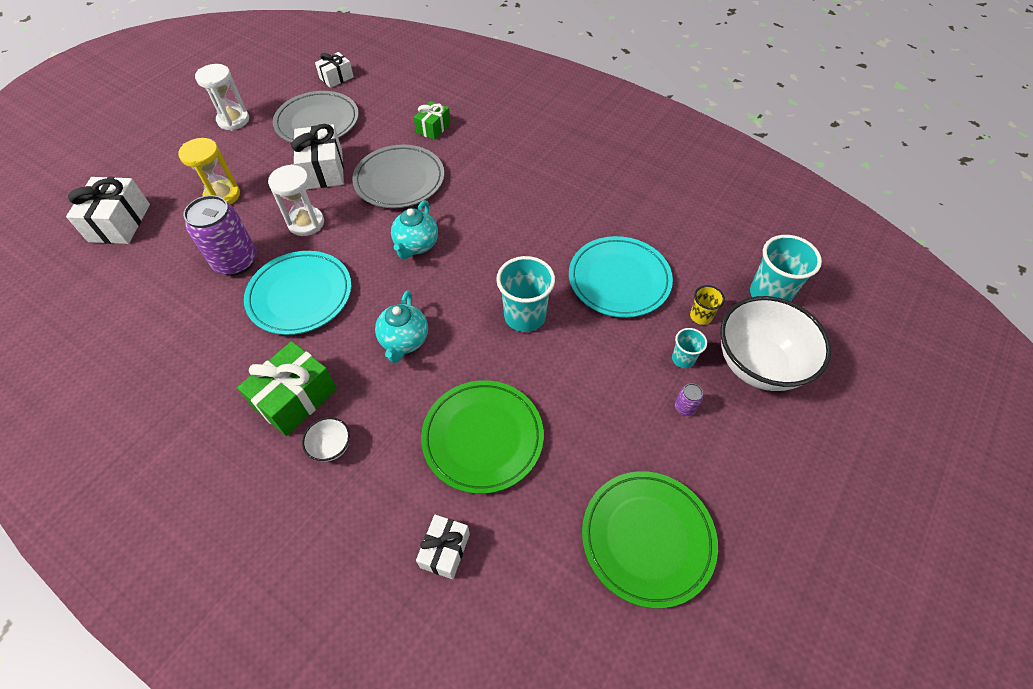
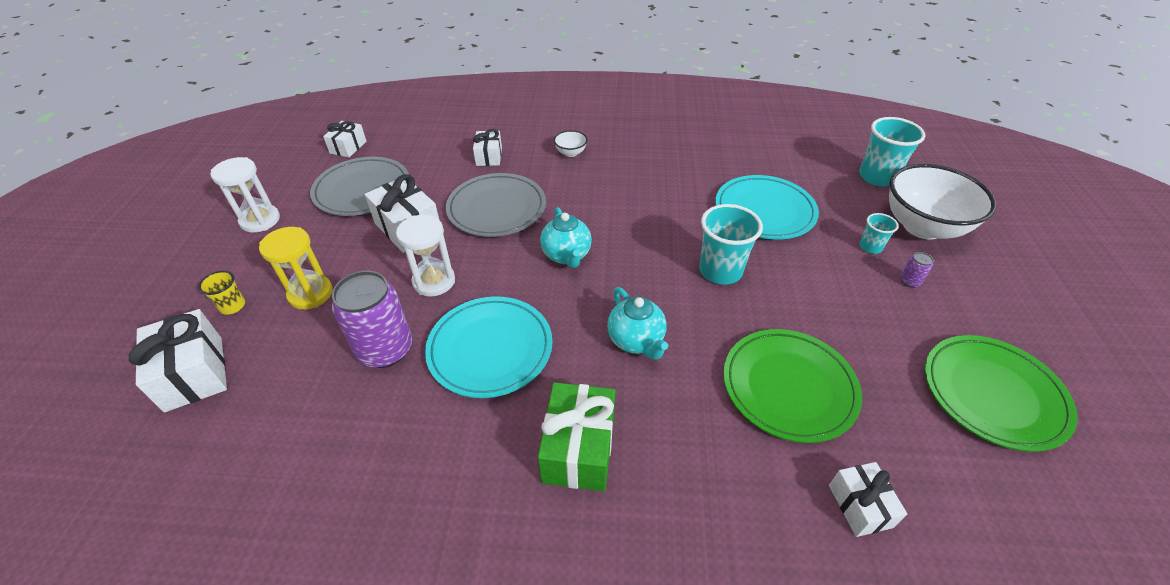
camera: 30 degrees left, 10 degrees down
(331, 447) = (661, 475): white bowl -> white bowl (571, 153)
(433, 128) = (489, 156): green gift -> white gift
(700, 316) = (849, 211): yellow cup -> yellow cup (233, 306)

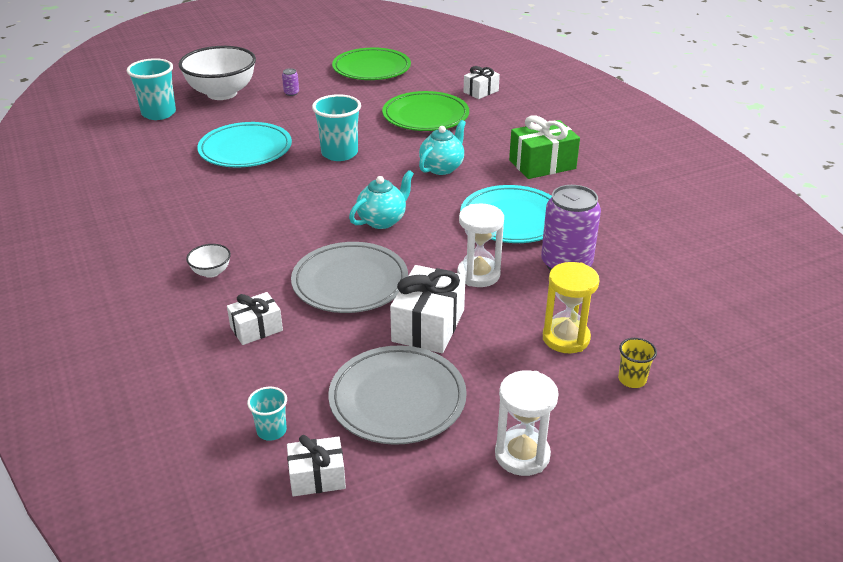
camera: 120 degrees left, 10 degrees down
(194, 373) = (701, 349): white gift -> none
(870, 247) = (262, 107): turquoise cup -> turquoise cup (271, 431)

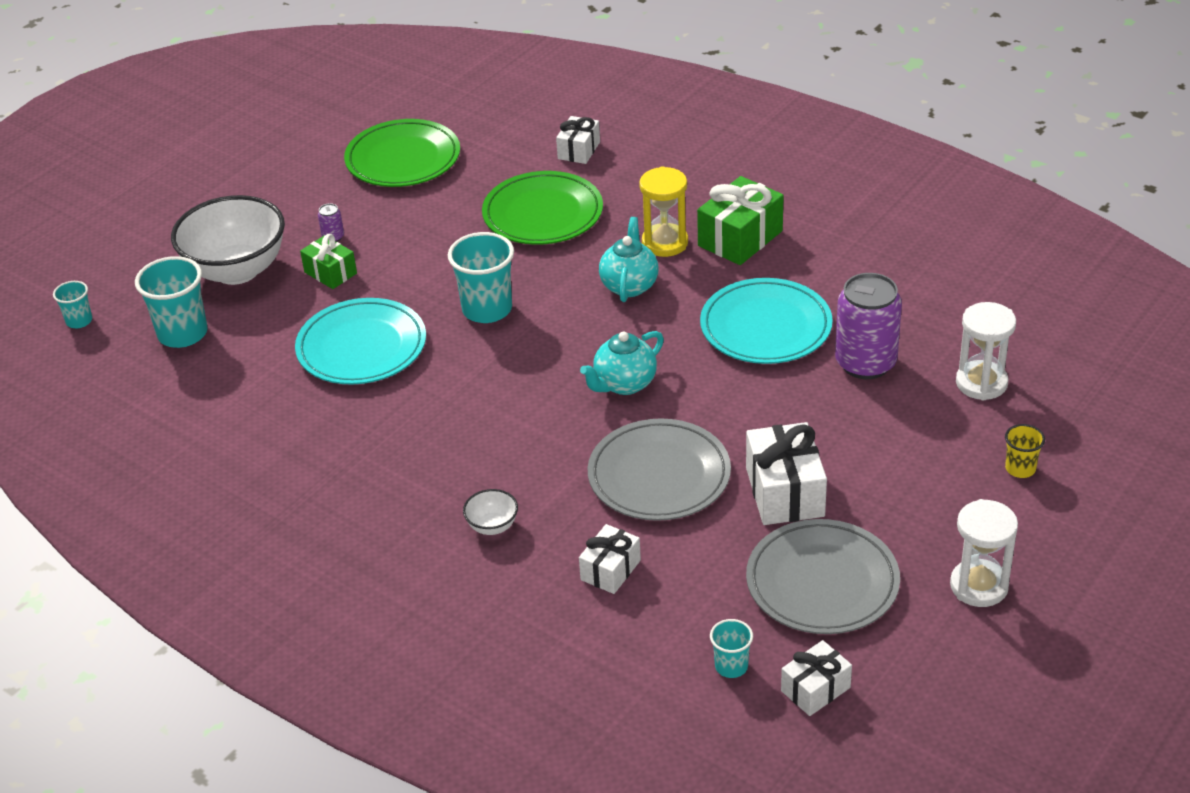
camera: 25 degrees left, 5 degrees up
(115, 92) = (79, 321): none -> turquoise cup
(270, 109) = (330, 273): none -> green gift
(382, 220) = (624, 384): turquoise teapot -> turquoise teapot turned 150 degrees counterclockwise
(478, 274) = (786, 411): white hourglass -> white hourglass (981, 383)
(566, 338) = (928, 450): yellow hourglass -> yellow hourglass (665, 243)

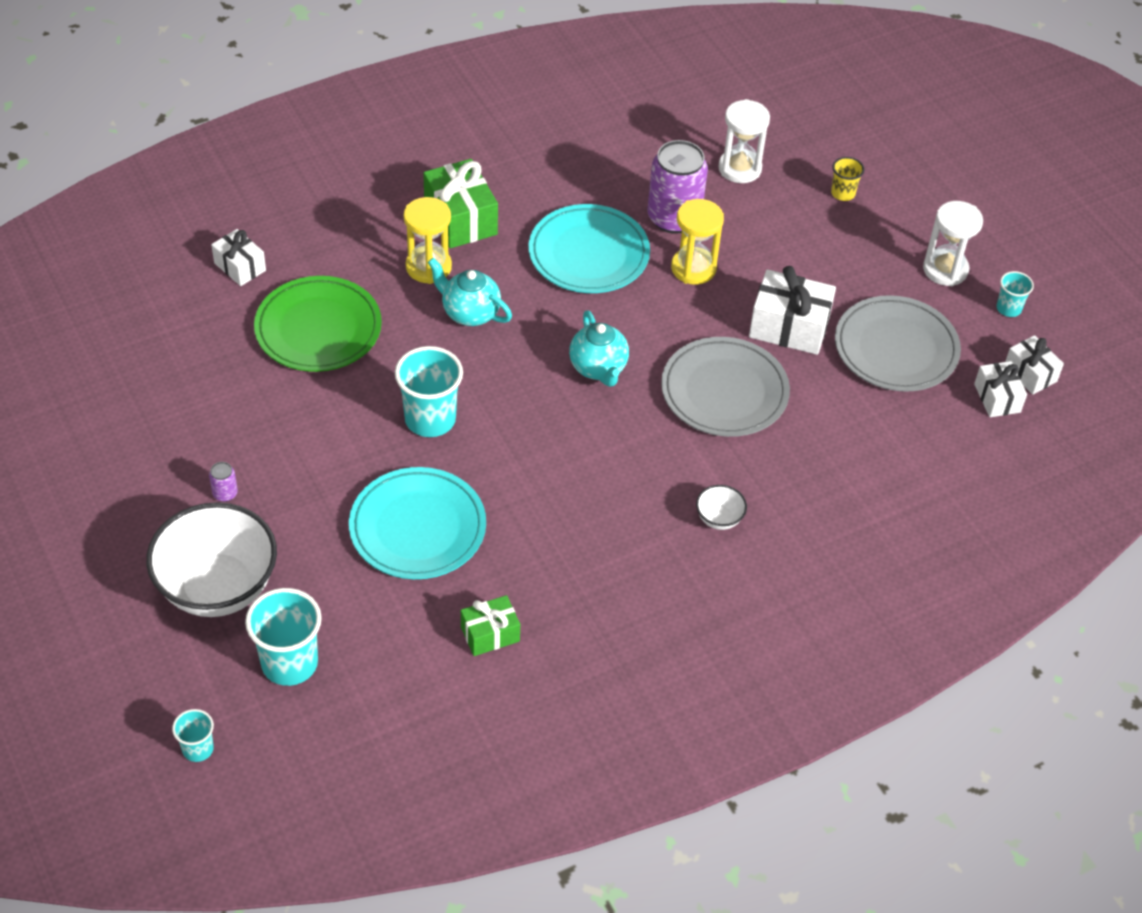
camera: 70 degrees left, 10 degrees up
(330, 273) = (283, 514): green gift -> green gift (490, 634)
(403, 159) = (138, 396): green plate -> none
(610, 570) = (813, 463): white gift -> white gift (1030, 374)
(731, 666) = (952, 434): turquoise cup -> turquoise cup (1008, 308)
(808, 399) = (693, 268): none -> yellow hourglass

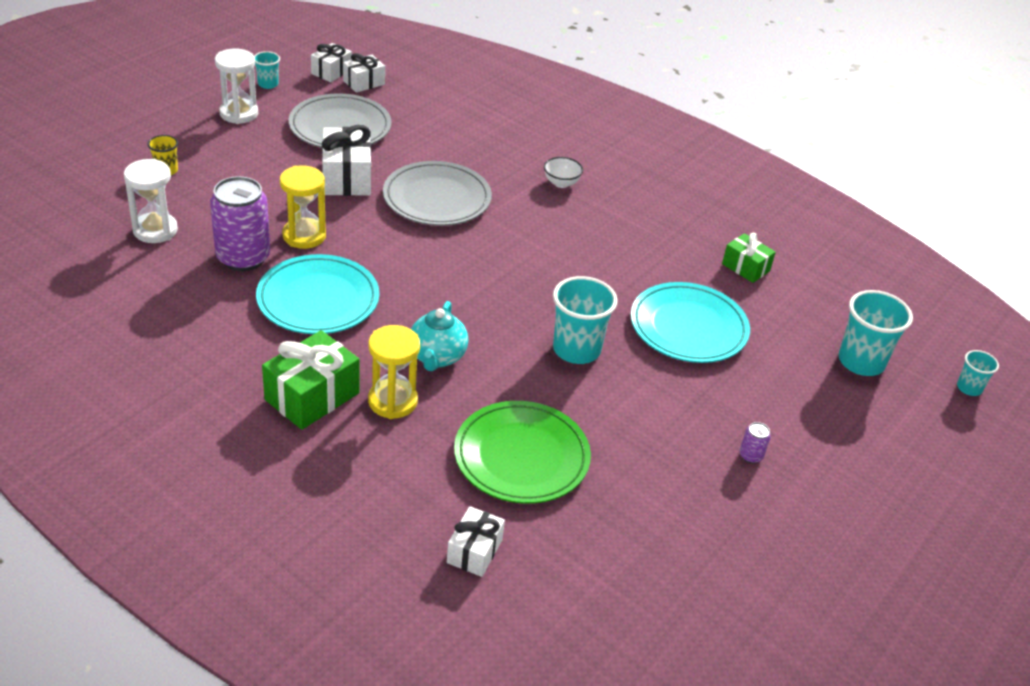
camera: 115 degrees left, 10 degrees down
(218, 588) = (839, 426): white bowl -> none
(598, 368) = (454, 266): turquoise teapot -> none

